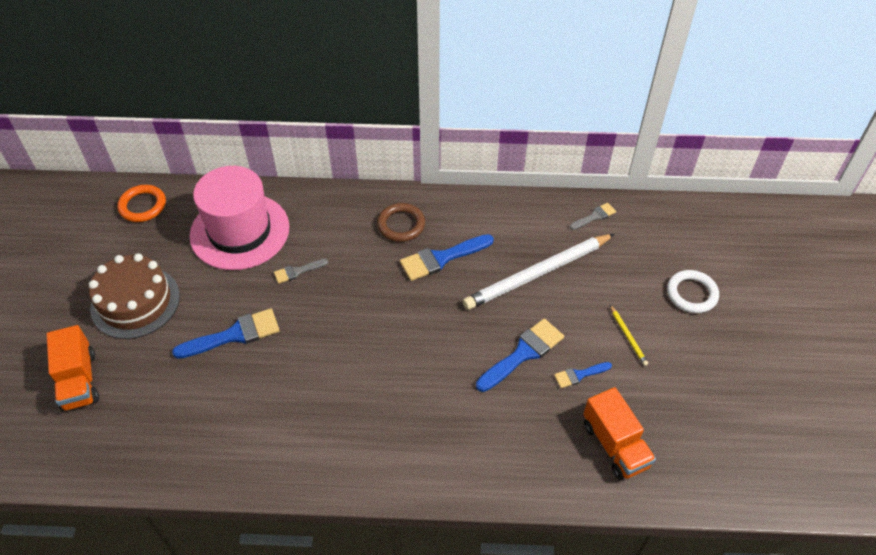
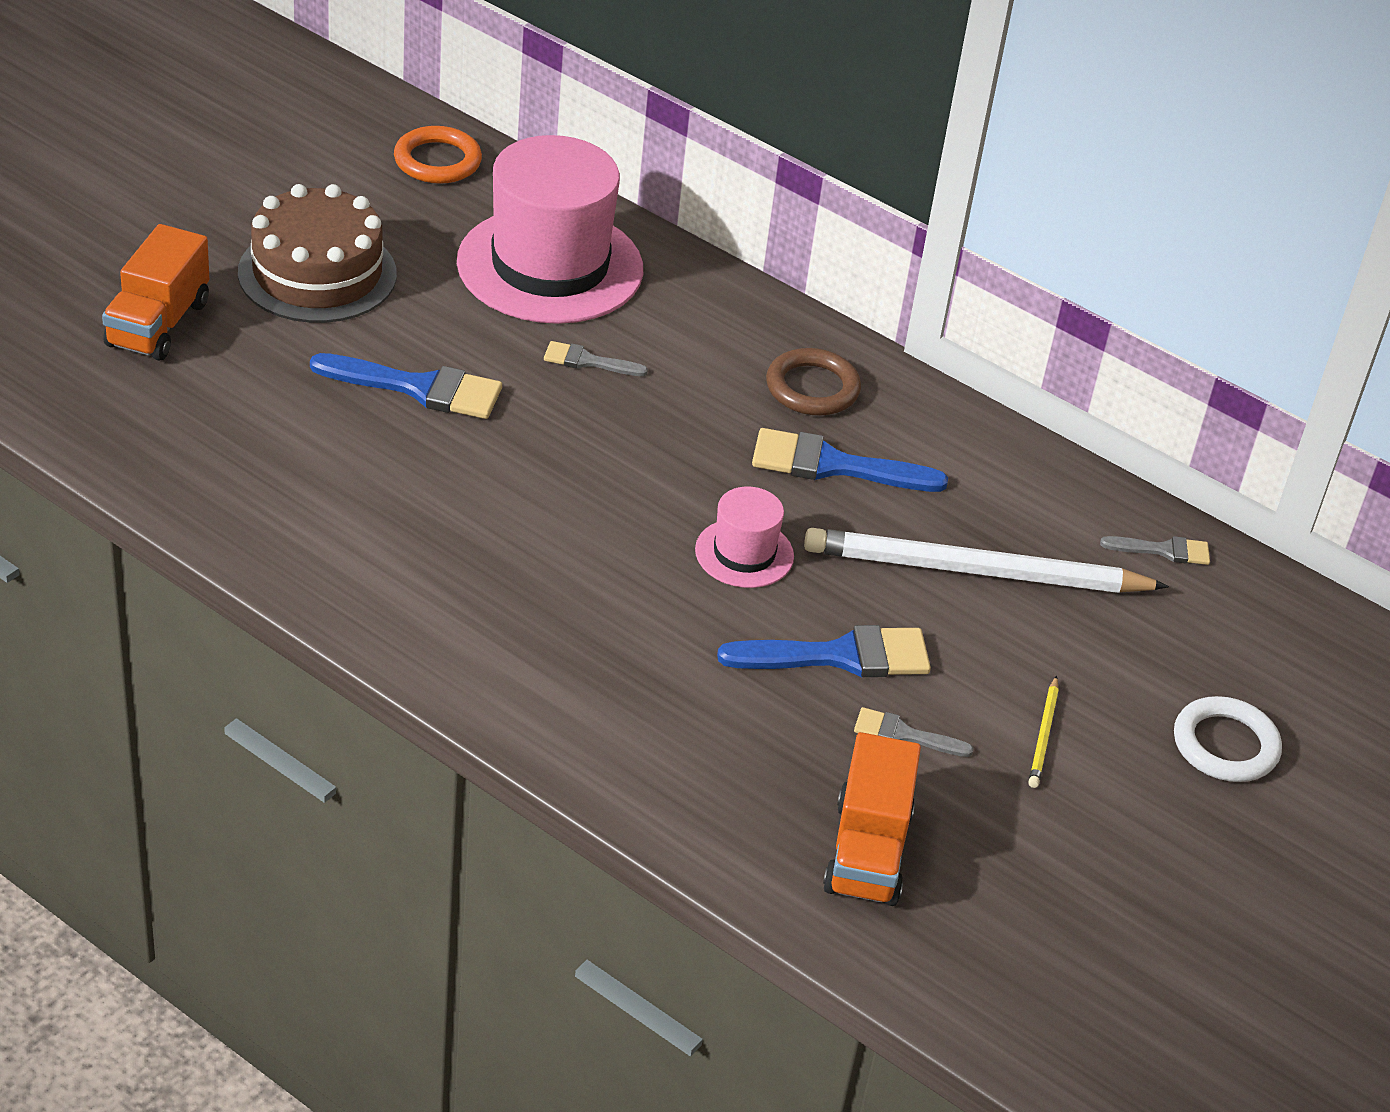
camera: 30 degrees right, 10 degrees down
(443, 328) = (744, 553): none -> pink hat
(579, 375) = (904, 734): blue brush -> grey brush

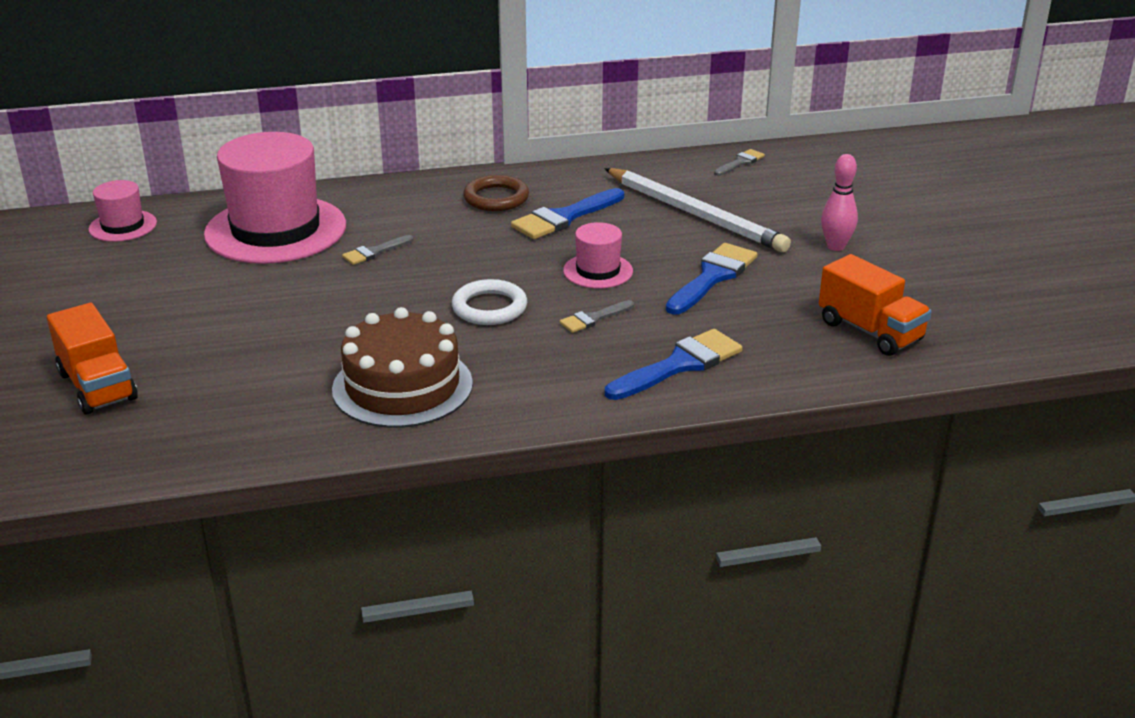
camera: 45 degrees left, 10 degrees down
(317, 273) = (151, 307): brown cake -> brown cake (402, 386)
(418, 388) = (312, 315): blue brush -> blue brush (679, 365)
(437, 161) = (123, 226): orange ring -> pink hat
(904, 734) = (793, 284): grey brush -> grey brush (593, 318)
(975, 571) = (695, 214): white pencil -> white pencil turned 90 degrees counterclockwise
(1044, 735) = (836, 246): yellow pencil -> pink bowling pin
(1225, 745) = (892, 205): white ring -> white ring (489, 307)

